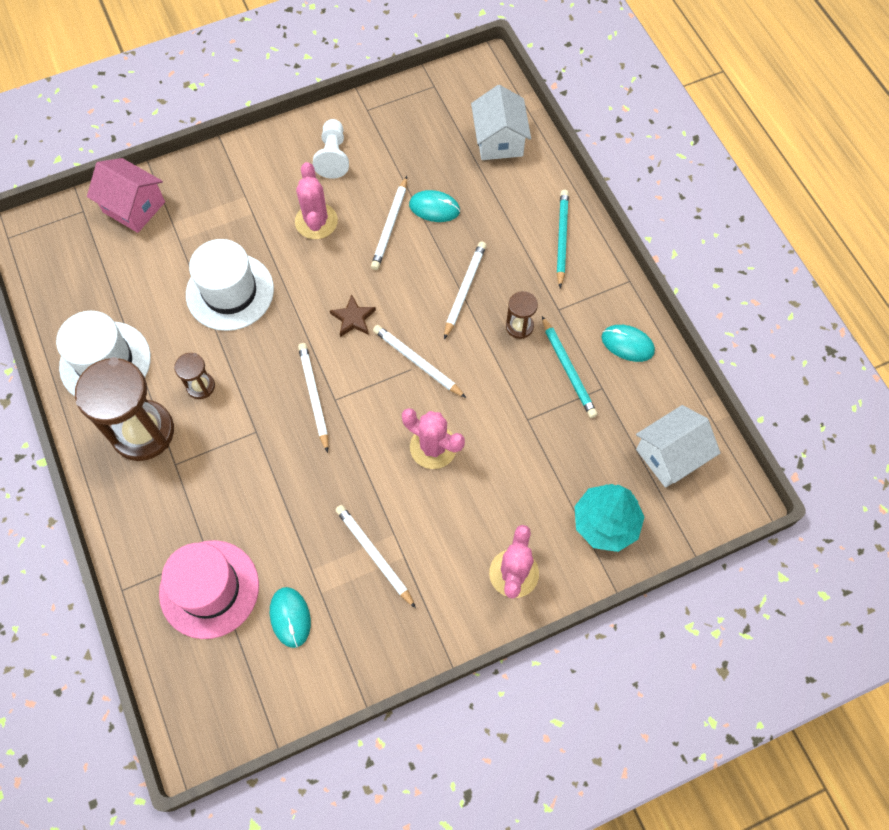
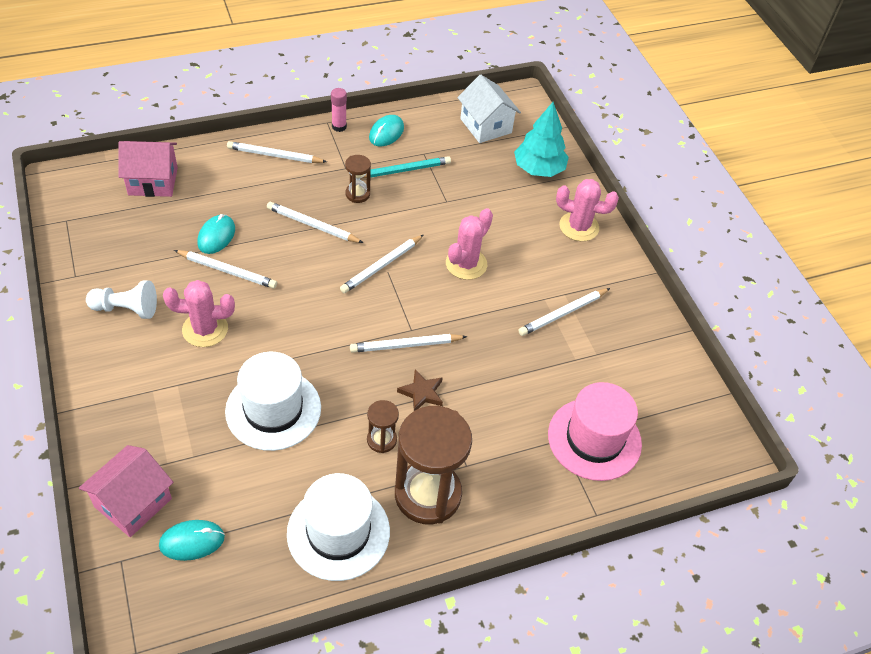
camera: 90 degrees left, 15 degrees down
(290, 617) = (619, 377): turquoise mouse -> turquoise mouse (192, 541)
(353, 318) = (326, 308): brown star -> brown star (422, 393)
(499, 140) = (153, 181): white house -> pink house
(561, 238) = (274, 155): turquoise pencil -> white pencil
(625, 294) = (339, 127): none -> pink glue stick

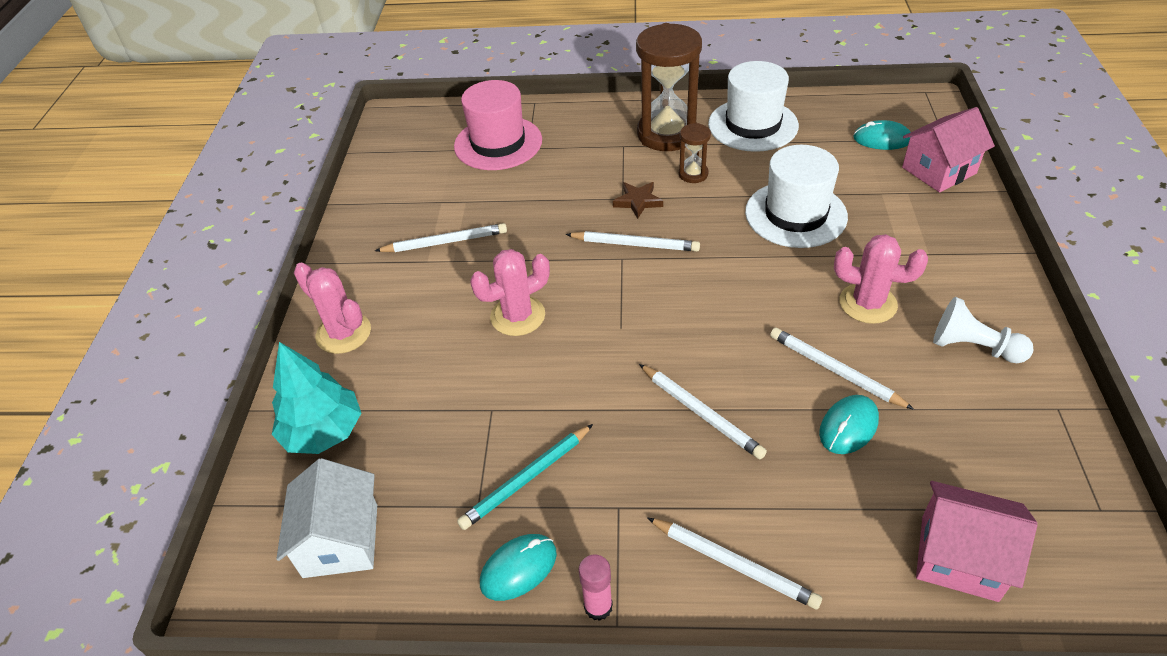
camera: 150 degrees left, 5 degrees down
(357, 194) = (617, 451): brown hourglass -> none
(381, 266) = (626, 335): white pencil -> none
(404, 170) = (526, 479): turquoise pencil -> turquoise pencil turned 45 degrees counterclockwise

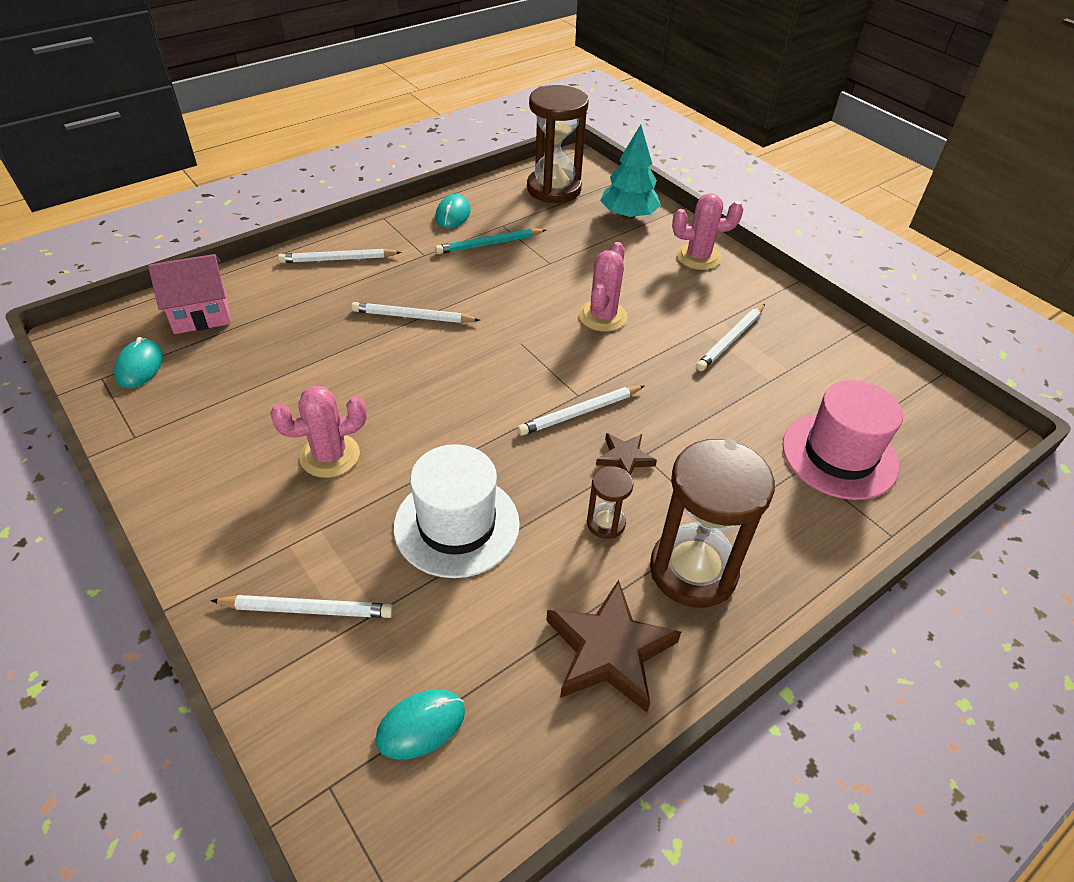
camera: 135 degrees right, 0 degrees up
(341, 540) = (554, 189): white house -> brown hourglass
(526, 479) = (489, 244): turquoise pencil -> turquoise pencil turned 120 degrees counterclockwise
(598, 606) = (398, 219): pink glue stick -> none
(753, 125) = (609, 650): white hat -> brown star
(835, 370) = (331, 385): white pencil -> white pencil (307, 609)
(848, 426) = (302, 352): turquoise mouse -> turquoise mouse (140, 366)
(938, 170) = (316, 698): pink house -> none
(973, 347) = (217, 458): white pawn -> none

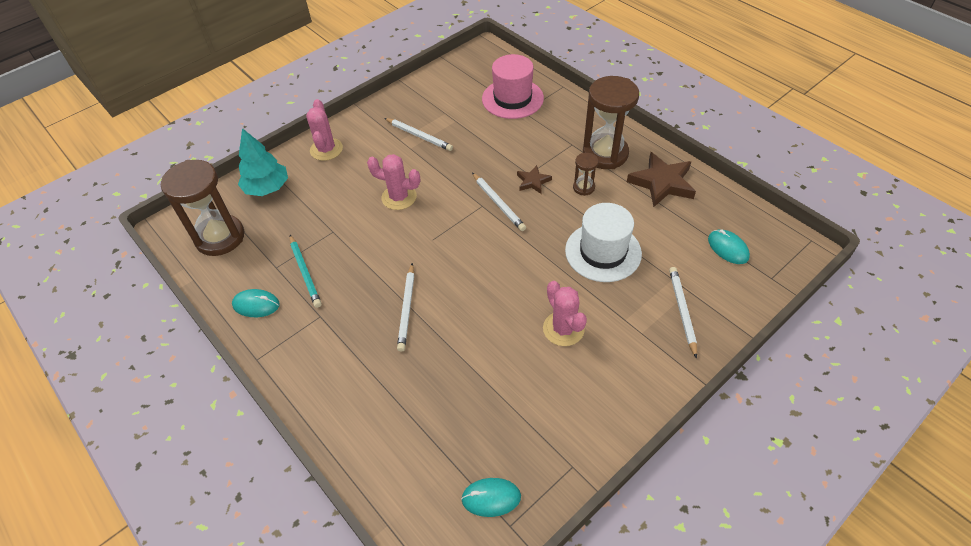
camera: 90 degrees left, 5 degrees up
(200, 313) = (413, 473): pink house -> none
(338, 259) = (326, 381): white pencil -> none

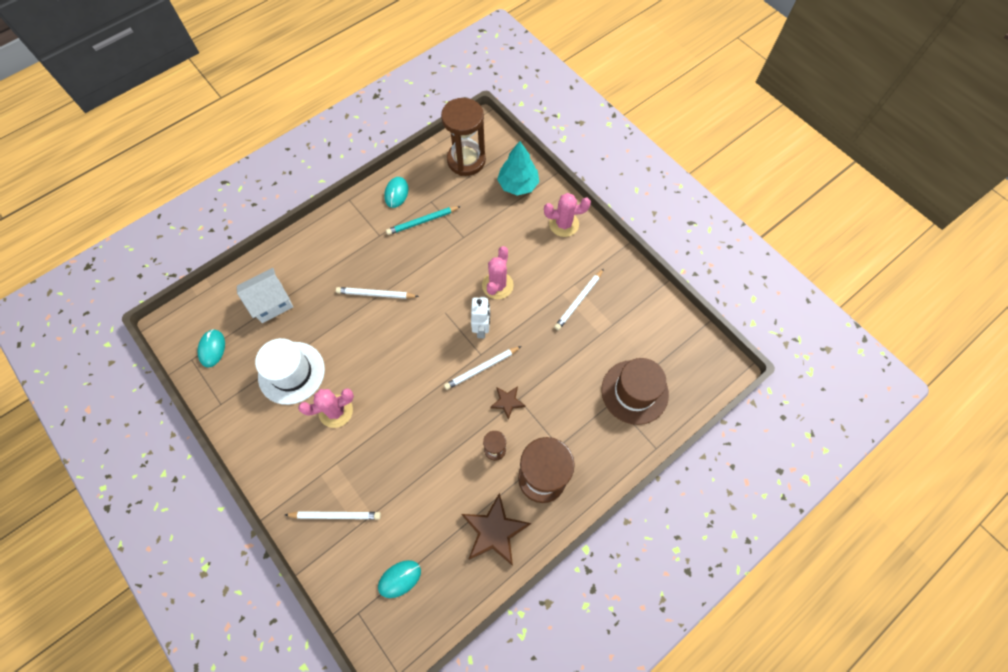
camera: 90 degrees right, 15 degrees up
(416, 430) = (271, 302): none -> white house
(452, 206) = (482, 329): none -> white robot
(512, 98) = (634, 392): pink hat -> brown hat
(603, 252) = (411, 456): white hat -> white hat (291, 373)

